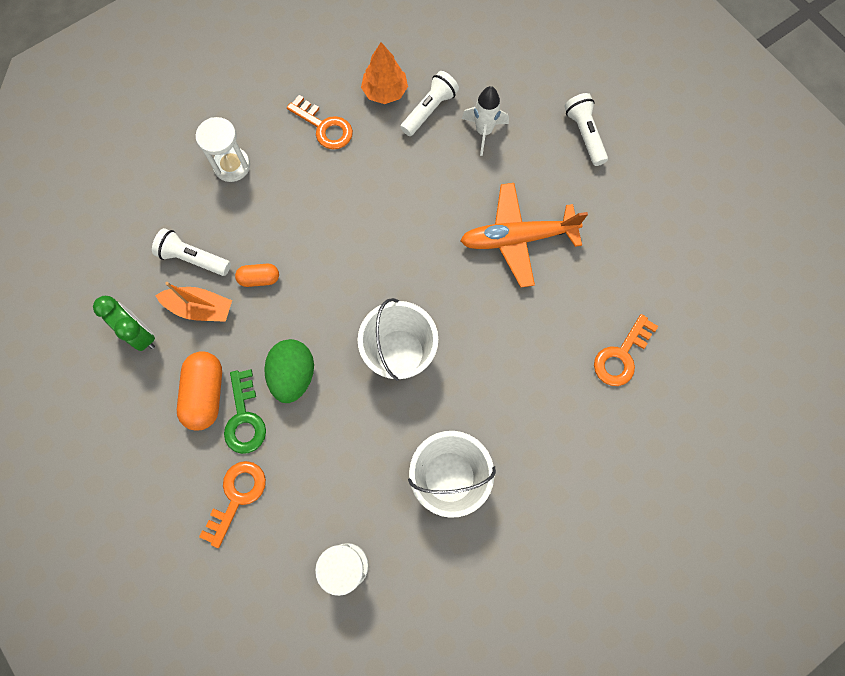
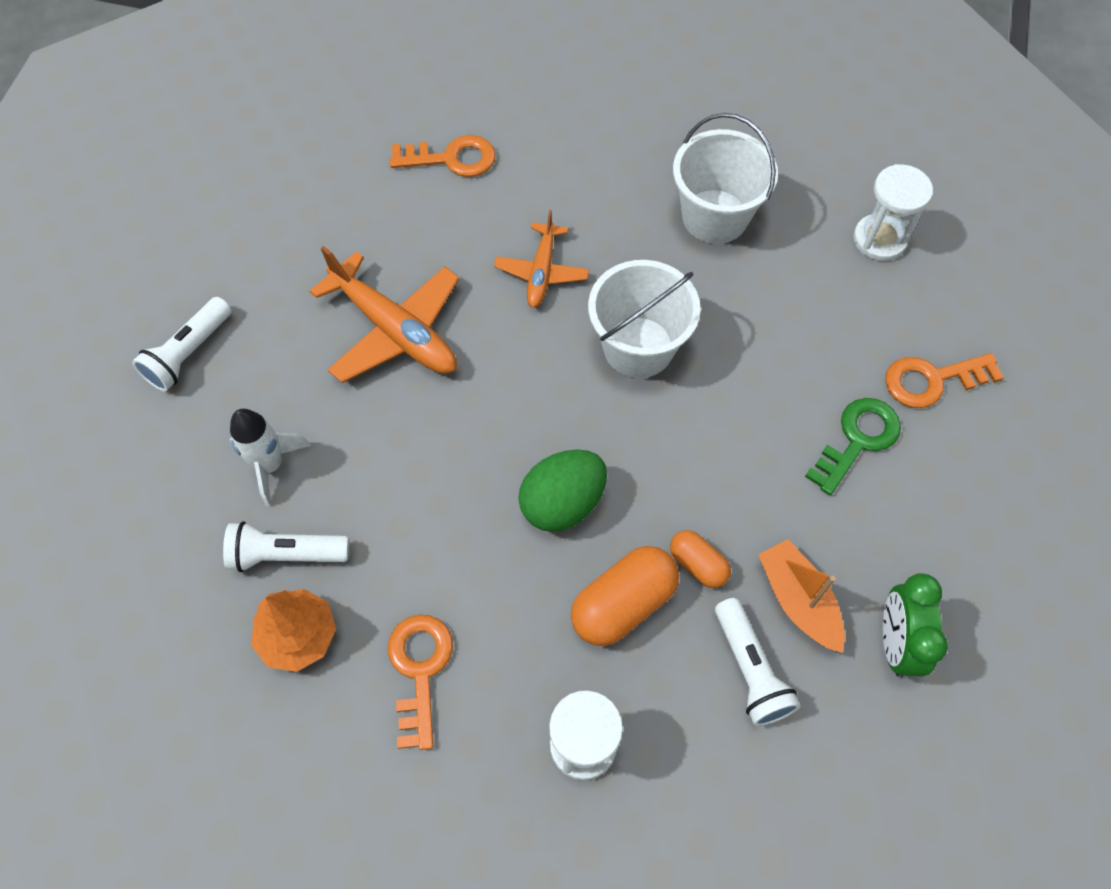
camera: 130 degrees left, 10 degrees down
(206, 394) = (877, 502): orange capsule -> orange capsule (623, 604)
(293, 375) = (765, 430): green egg -> green egg (562, 503)
(493, 342) = (541, 272): none -> orange plane

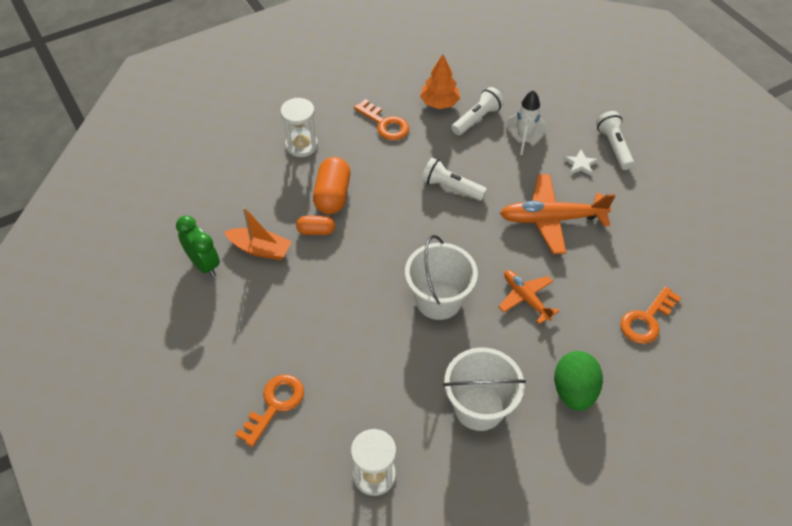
camera: 135 degrees right, 10 degrees down
(261, 366) = (580, 164): none -> white star
(562, 503) = (396, 210): green egg -> green egg (573, 391)
(750, 669) = (259, 211): white flashlight -> white flashlight (451, 188)
(857, 440) = (290, 340): green key -> none

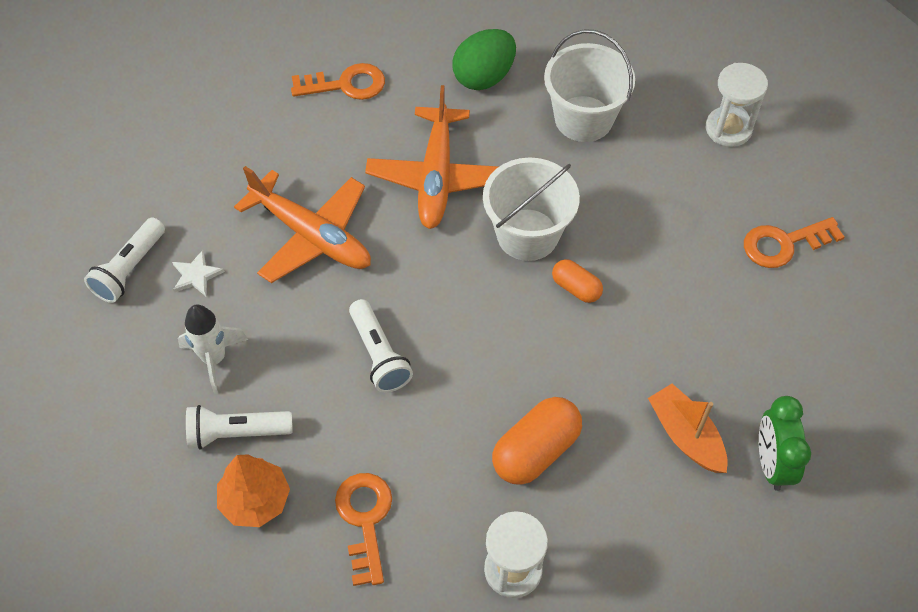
camera: 140 degrees left, 5 degrees up
(316, 231) = (597, 412): orange capsule -> orange capsule (576, 288)
(526, 298) = (436, 177): orange plane -> orange plane, size x1.67

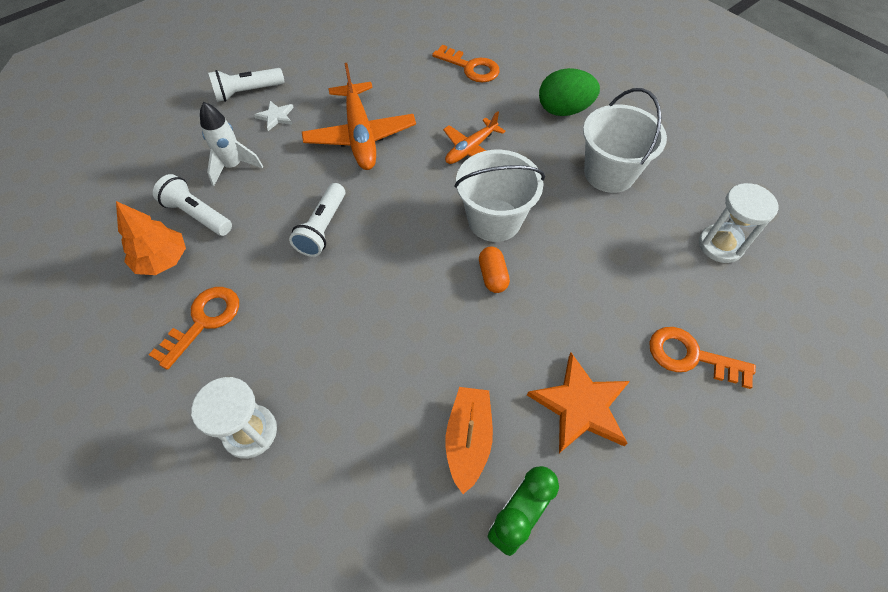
camera: 40 degrees right, 0 degrees up
(436, 177) = (471, 149): orange plane -> orange plane, size x0.60
(535, 450) = (352, 363): orange capsule -> none
(741, 344) = (581, 405): none -> orange star

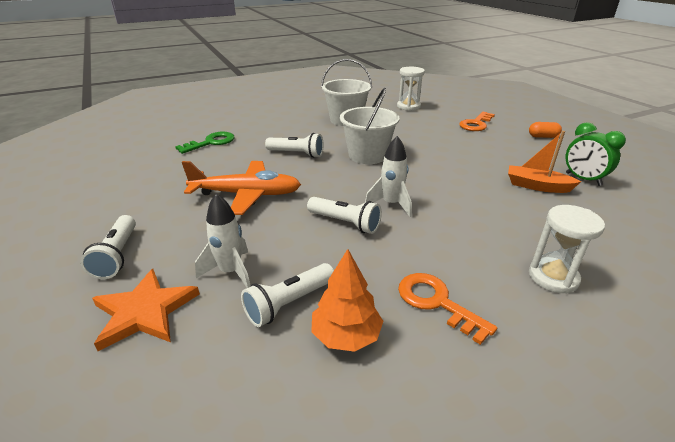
camera: 75 degrees left, 25 degrees down
(276, 116) = (178, 238): white star -> none
(371, 263) = (391, 204): none -> white rocket
(470, 67) = (211, 142): orange key -> green key
(471, 149) = (296, 154): orange plane -> white flashlight
(492, 276) = (414, 162): orange capsule -> orange capsule (543, 137)
(564, 110) = (284, 122): green egg -> none
(581, 405) = (508, 152): orange star -> orange star (145, 311)

